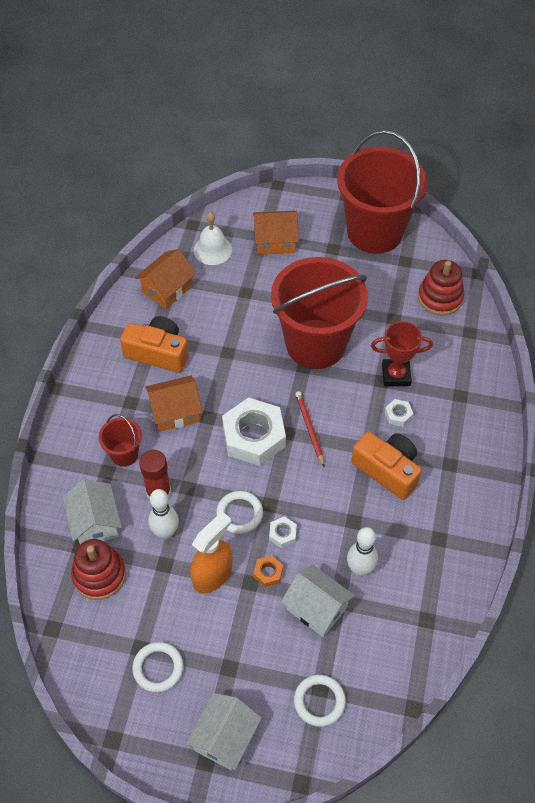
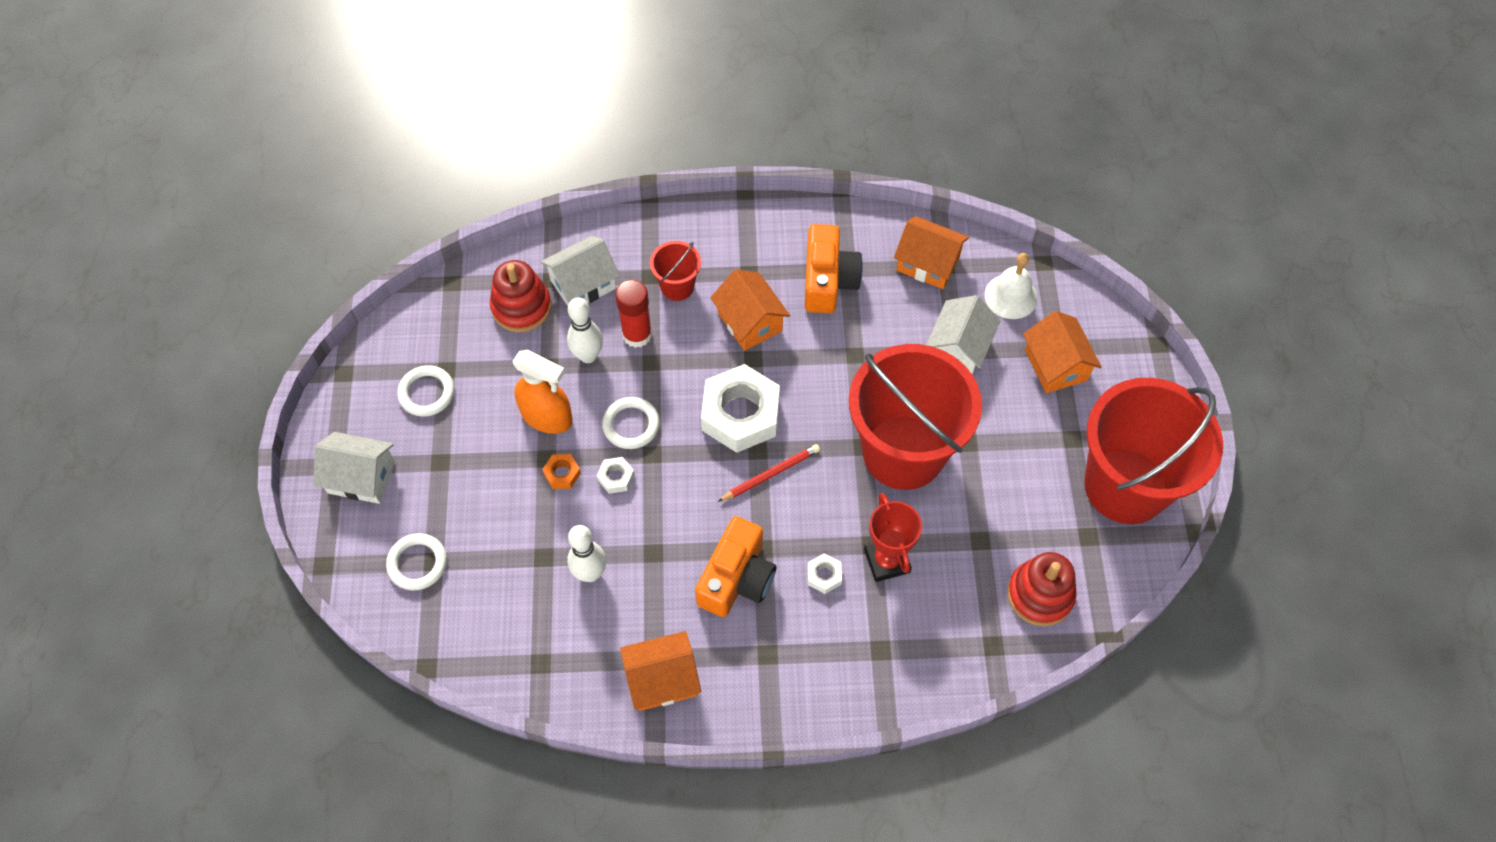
camera: 75 degrees right, 5 degrees up
(316, 608) = (529, 536): white house -> white house (958, 348)
(456, 536) = (662, 679): none -> orange house

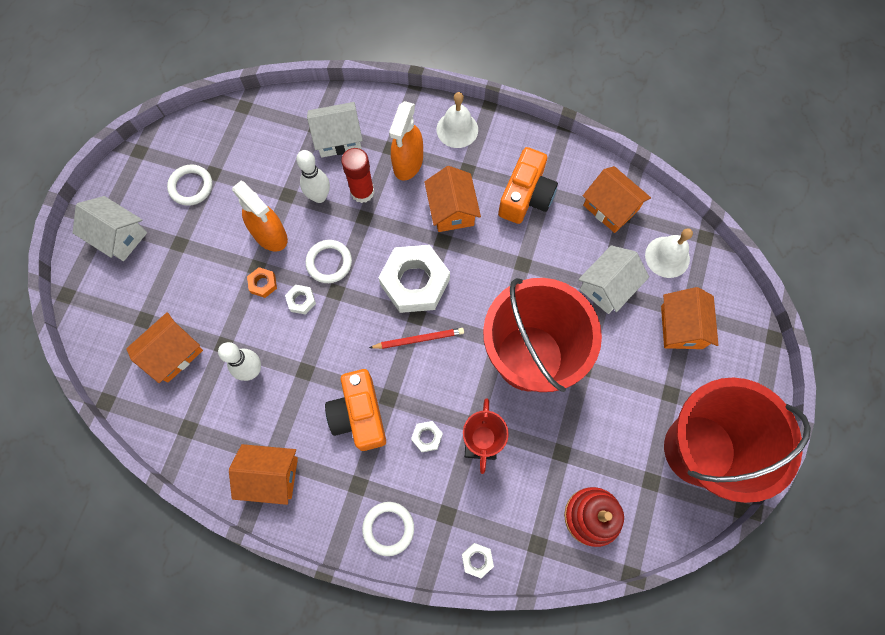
camera: 20 degrees right, 10 degrees up
(417, 563) = (131, 317): white ring -> white ring (388, 528)
(486, 586) = (173, 353): none -> orange house
(521, 307) = (286, 142): red stacking toy -> none
(677, 286) = (408, 163): red bucket -> orange spray bottle
(719, 232) = (457, 129): none -> white bell
(737, 578) = (359, 414): orange camera -> orange camera turned 120 degrees clockwise
(934, 685) = (477, 560): none -> white nut

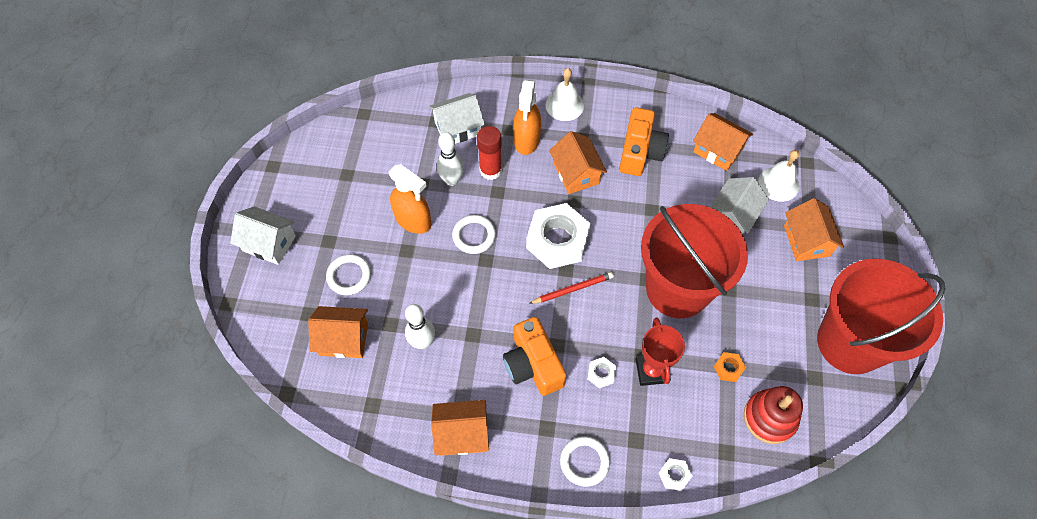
camera: 10 degrees left, 10 degrees down
(173, 353) = (343, 339): orange house -> orange house turned 60 degrees clockwise
(191, 186) = (329, 189): white ring -> white ring (349, 276)
(263, 284) = (416, 264): orange nut -> orange nut (728, 368)
(301, 301) = (455, 273): white nut -> none

